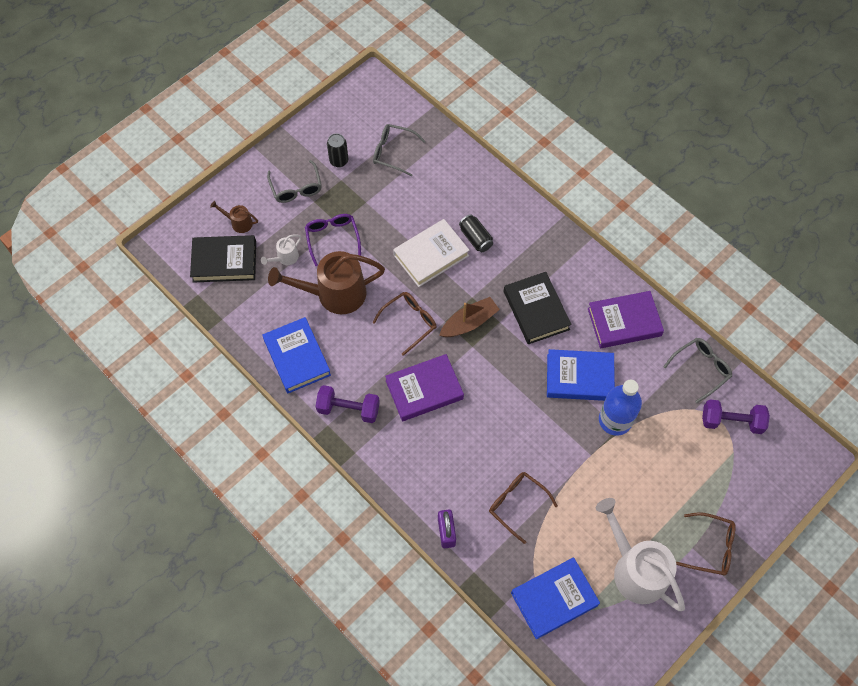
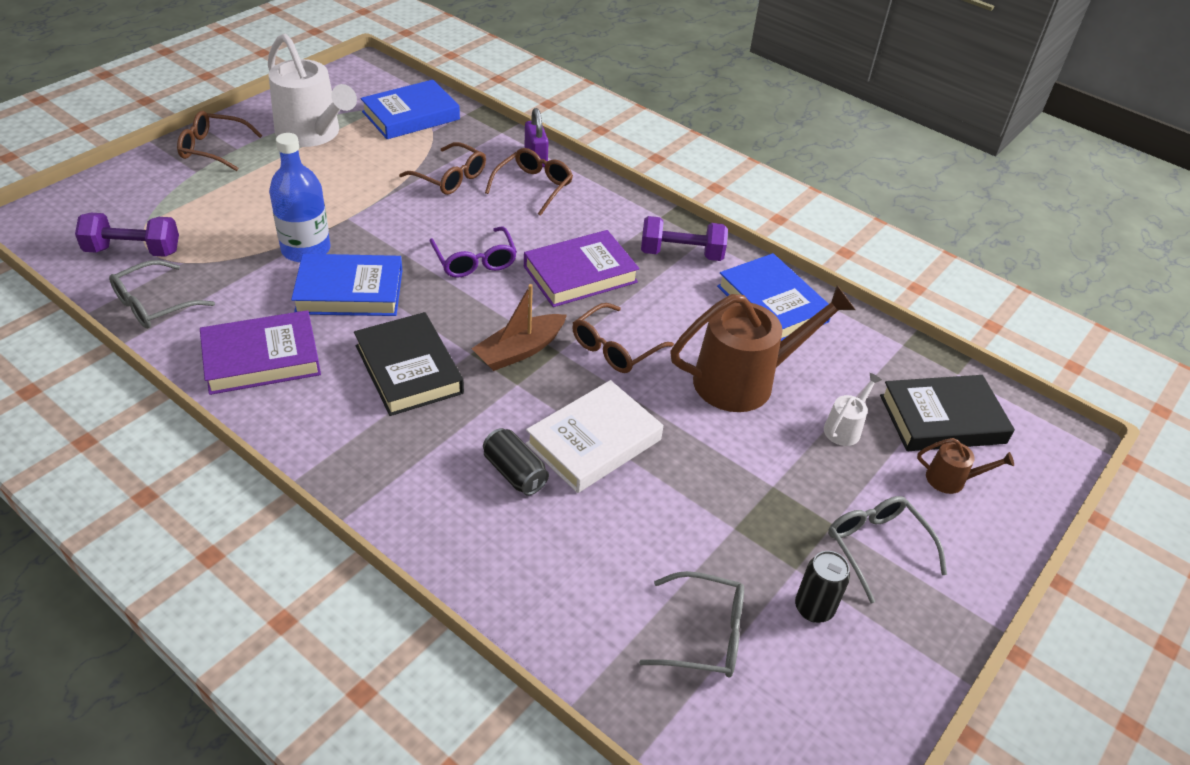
camera: 170 degrees right, 20 degrees down
(332, 238) = (776, 462): purple glasses -> purple glasses (474, 261)
(450, 492) = (533, 186): none -> brown glasses

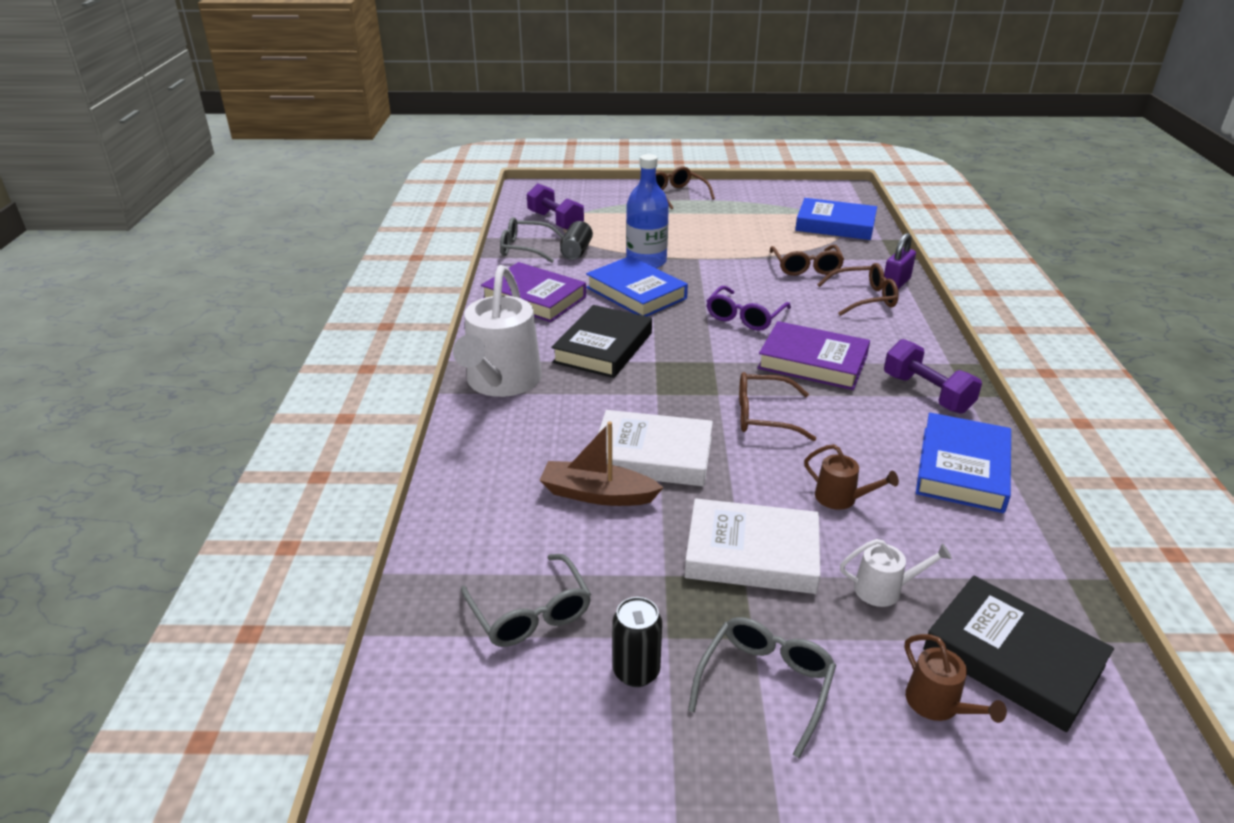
camera: 55 degrees right, 10 degrees down
(313, 134) = (749, 210): white watering can -> white watering can (501, 382)
(515, 472) = (572, 436): black can -> black can (576, 251)
(519, 350) = (690, 378): brown boat -> brown boat (597, 494)
(744, 380) = (841, 498): brown watering can -> brown watering can, size x0.45
(755, 466) = (752, 553): none -> white book

